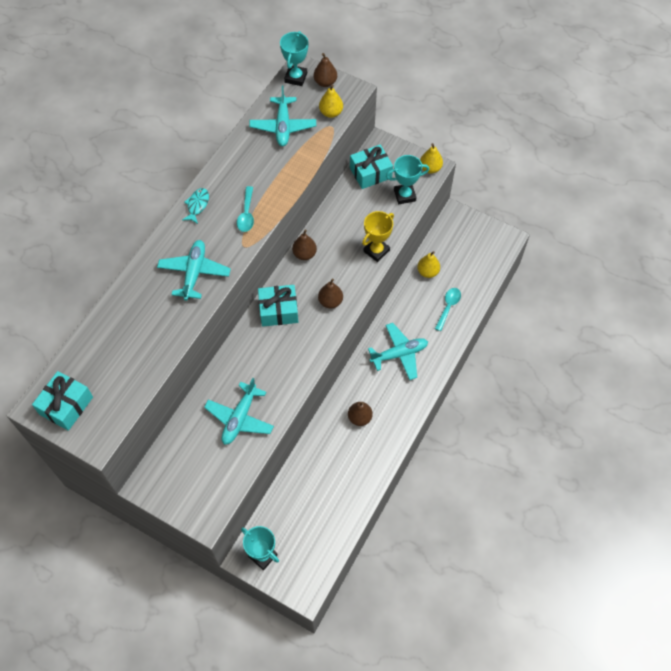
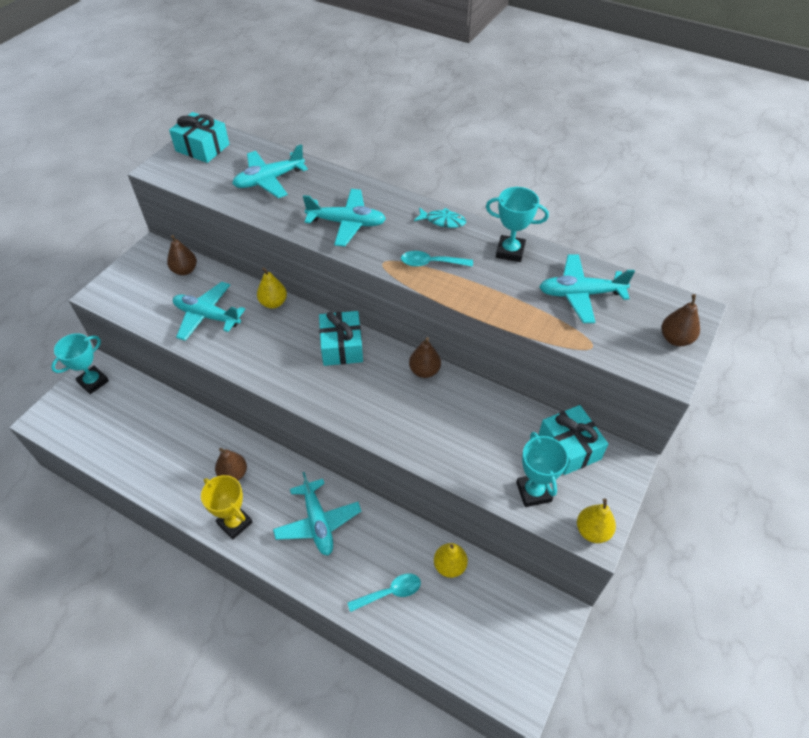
camera: 90 degrees right, 10 degrees down
(127, 339) = (269, 180): none -> turquoise plane
(296, 77) = (674, 306): turquoise trophy -> turquoise trophy (510, 251)
(330, 301) = (351, 399): brown pear -> brown pear (185, 270)
(331, 113) = (617, 346): yellow pear -> yellow pear (273, 303)
(376, 251) = (432, 452): yellow trophy -> yellow trophy (235, 523)
(448, 307) = (390, 592): turquoise spoon -> turquoise spoon turned 45 degrees counterclockwise

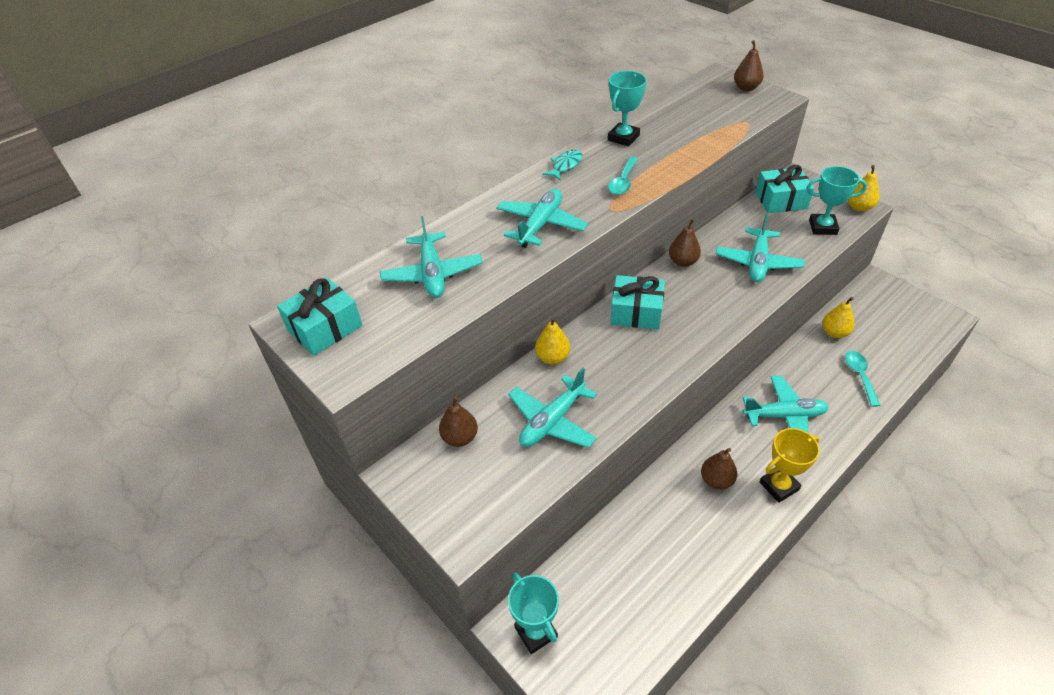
camera: 70 degrees left, 5 degrees down
(580, 294) = (687, 115): turquoise plane -> turquoise plane (757, 262)

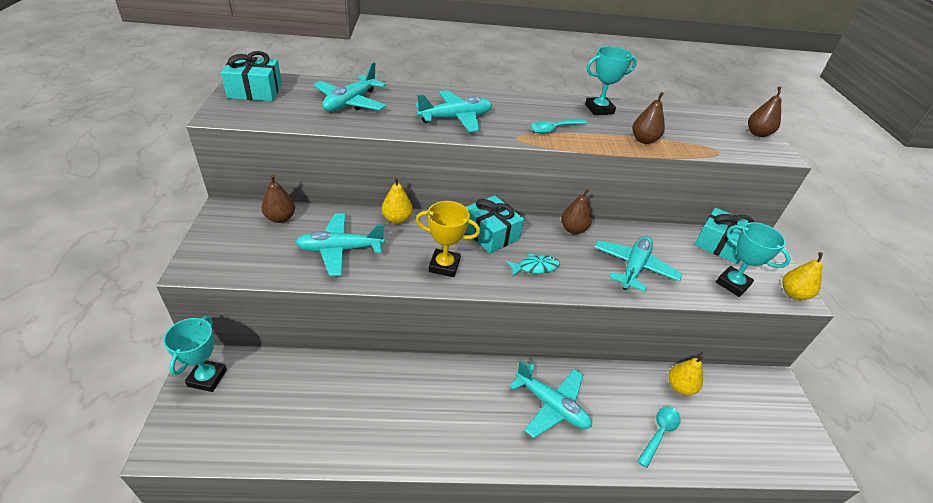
camera: 35 degrees right, 5 degrees down
(565, 166) = (529, 101): turquoise fish -> turquoise fish (535, 267)
(716, 480) = (438, 400): brown pear -> brown pear (643, 140)
(757, 262) = (634, 268): turquoise plane -> turquoise plane turned 150 degrees clockwise
(779, 486) = (477, 445): yellow trophy -> yellow trophy (444, 266)

